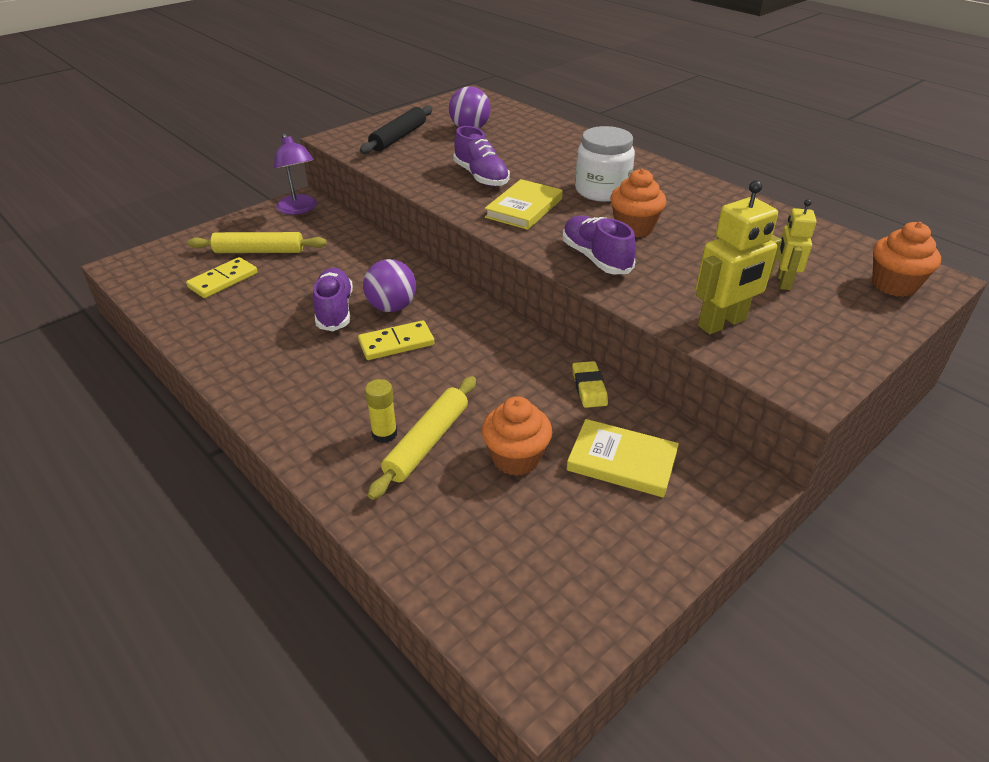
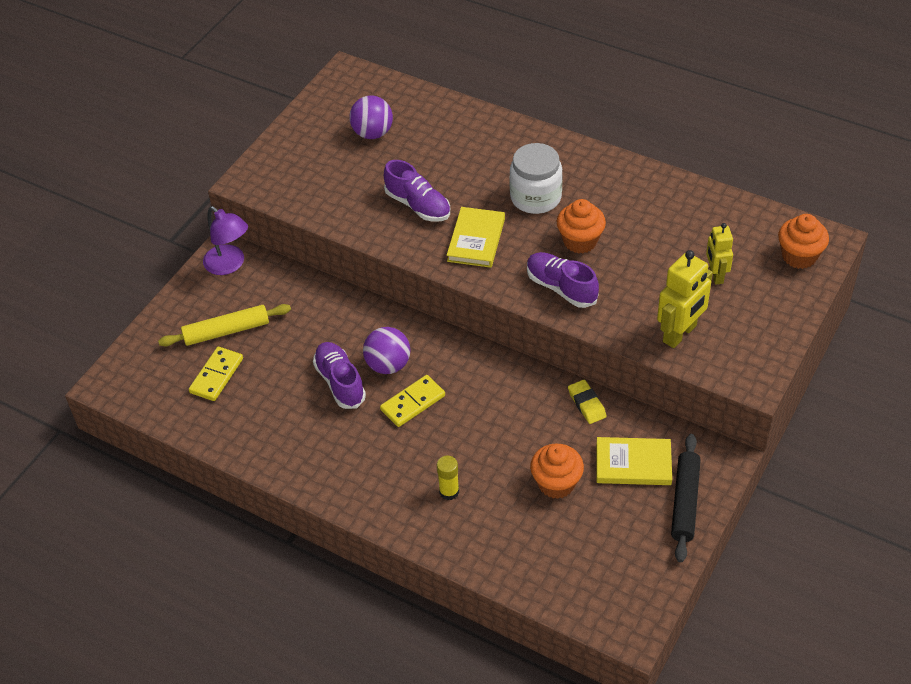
camera: 15 degrees left, 10 degrees up
(398, 137) = (308, 165): black rolling pin -> black rolling pin (685, 502)
(427, 442) = (485, 489): yellow rolling pin -> none

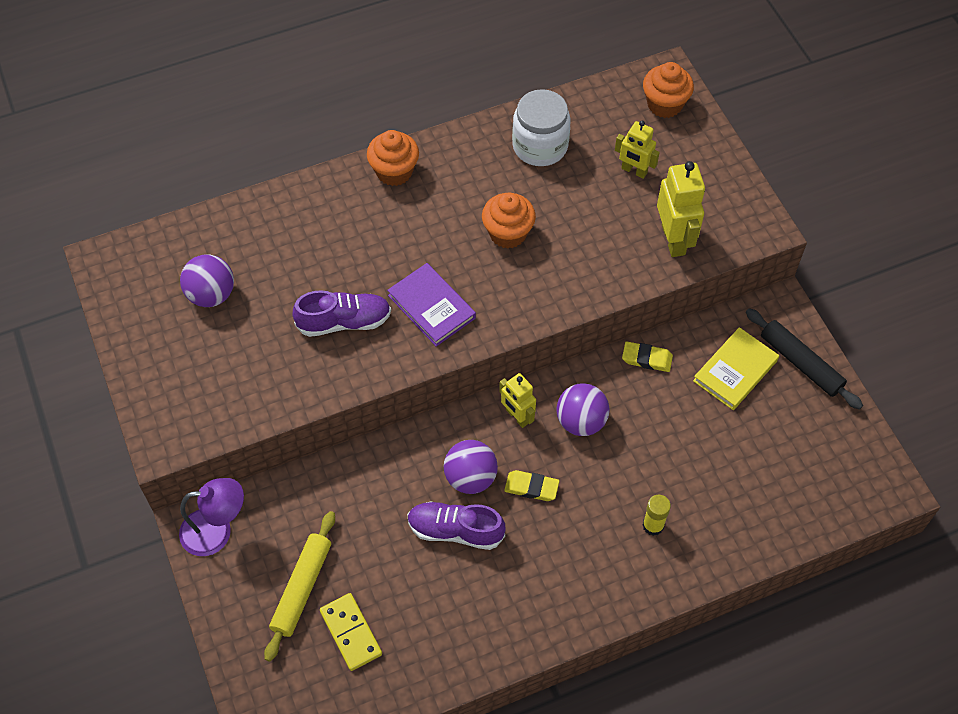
camera: 55 degrees left, 10 degrees up
(412, 403) = (531, 487): yellow domino -> yellow eraser
(461, 360) = (517, 416): none -> yellow robot
(476, 240) = (431, 307): yellow book -> purple book
(494, 398) = (581, 421): none -> purple ball
(535, 197) = (424, 228): white jar -> white jar (540, 146)
(556, 483) = (710, 439): orange cupcake -> orange cupcake (394, 171)
(561, 288) = (548, 284): purple shoe -> none

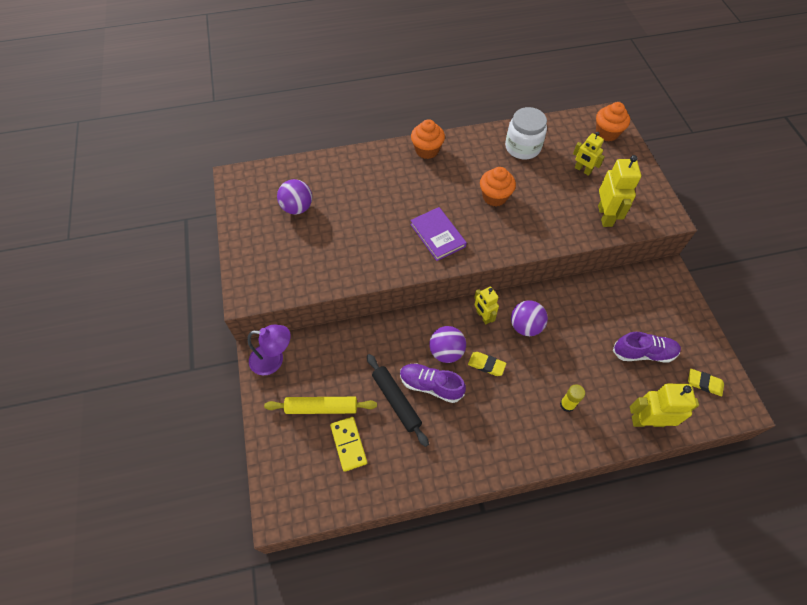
camera: 10 degrees right, 0 degrees up
(302, 588) = (321, 408): yellow rolling pin -> yellow rolling pin turned 60 degrees clockwise
(344, 322) = (379, 236): purple shoe -> purple shoe (643, 353)
(647, 359) = (574, 292): yellow eraser -> yellow eraser (704, 383)
(735, 371) = (634, 309): yellow book -> none
(766, 530) = (647, 421): none -> yellow robot
(801, 363) = (680, 311): black rolling pin -> black rolling pin (396, 401)

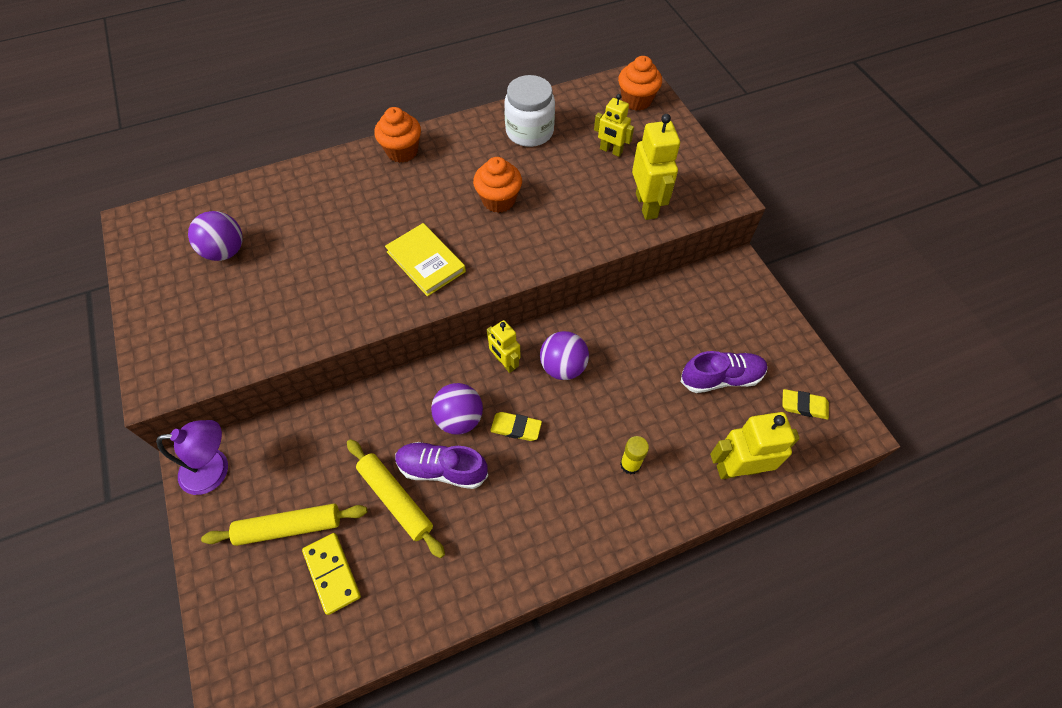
camera: 10 degrees left, 0 degrees up
(396, 401) = (396, 499): black rolling pin -> yellow rolling pin
(438, 235) = (426, 261): purple book -> yellow book

